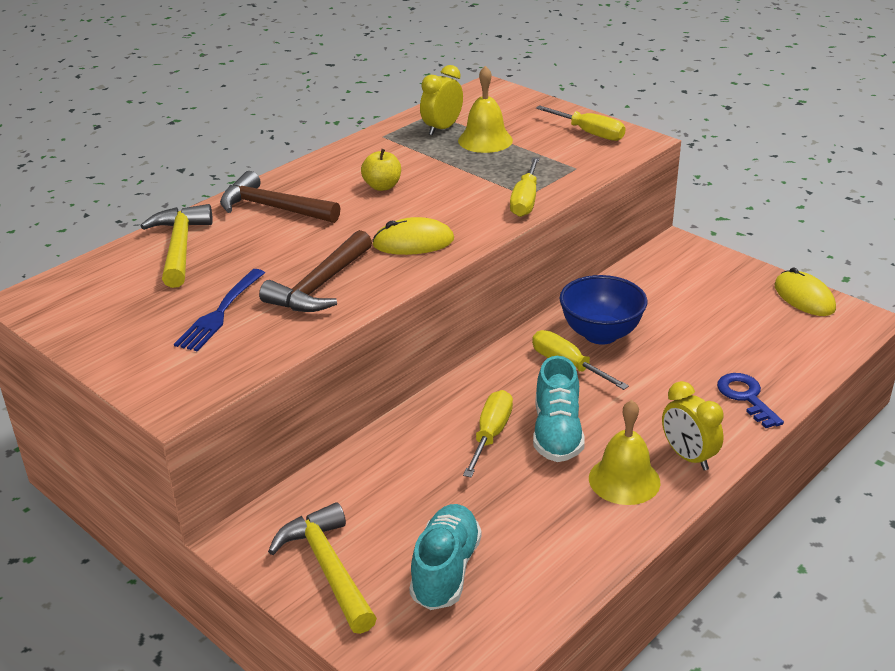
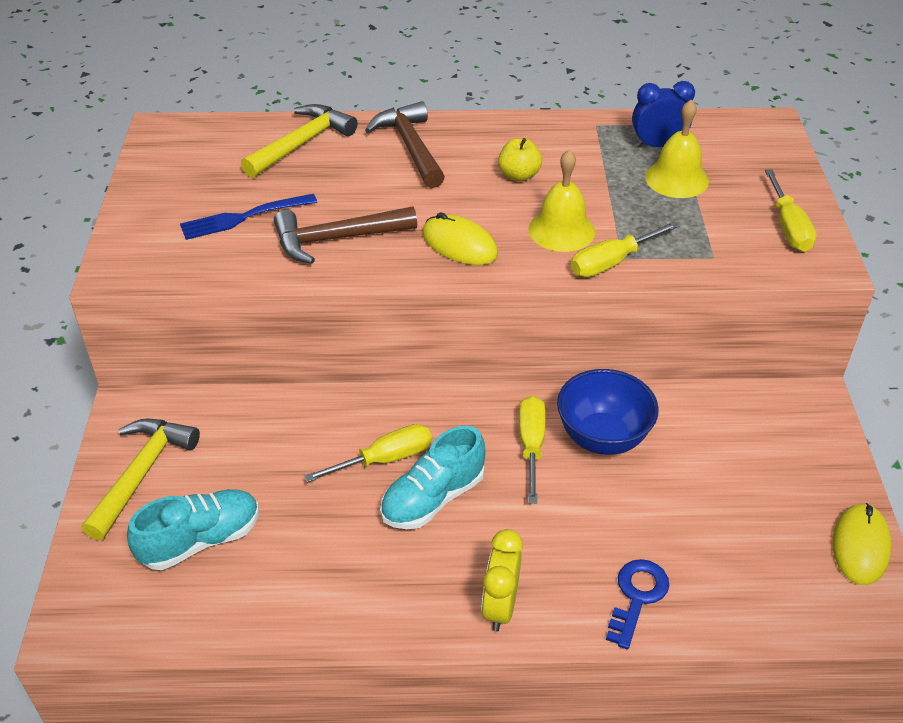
camera: 45 degrees right, 10 degrees up
(442, 129) = (657, 145): yellow clock -> blue clock
(624, 480) = (420, 581): yellow bell -> yellow bell (561, 230)

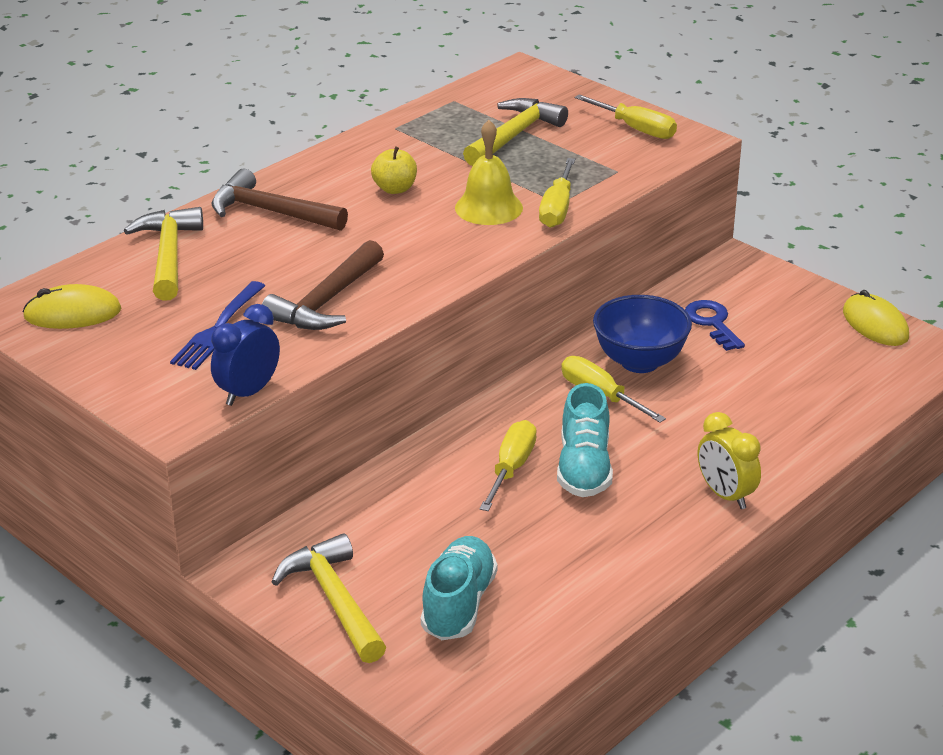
camera: 45 degrees left, 10 degrees down
(459, 244) = (429, 254): yellow mouse -> yellow mouse (72, 313)
(637, 597) = (796, 433): blue key -> blue key (712, 323)
(657, 145) = (464, 120): blue clock -> blue clock (248, 392)
(676, 179) = (514, 135): yellow bell -> yellow hammer

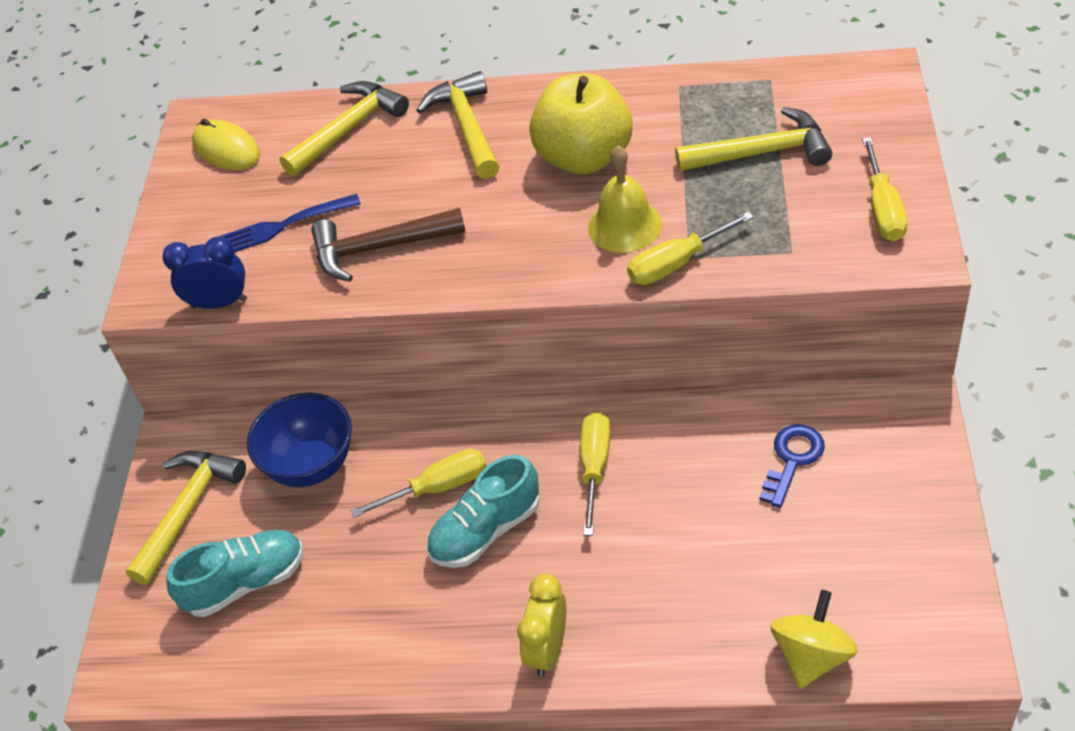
camera: 55 degrees right, 15 degrees up
(270, 212) = (467, 126): brown hammer -> yellow hammer
(395, 189) = (584, 157): yellow apple -> yellow apple, size x2.07
(640, 362) = (673, 456): blue bowl -> blue bowl (311, 465)
(870, 399) = (811, 656): none -> yellow spinning top
(875, 324) = (943, 575): yellow mouse -> none

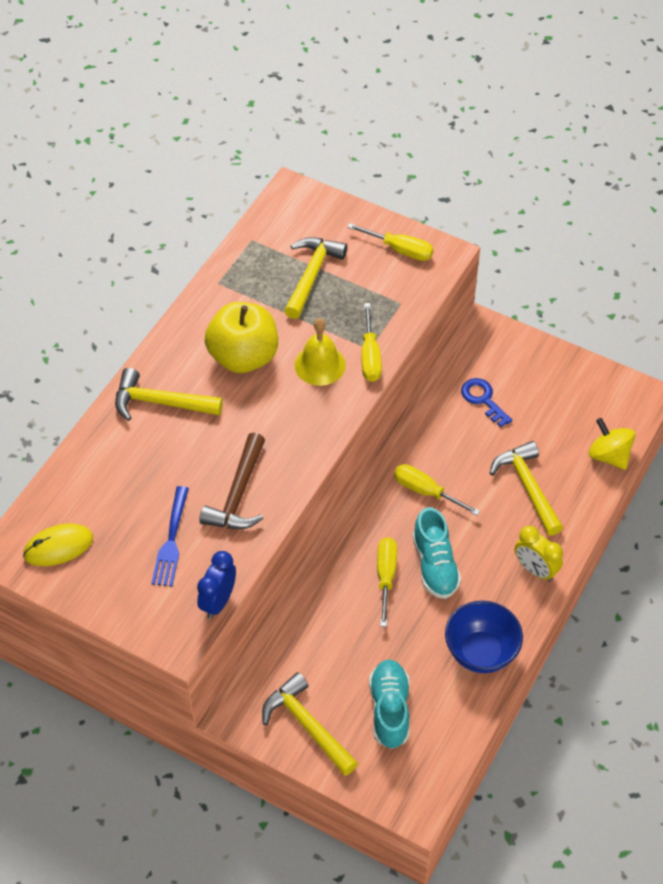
camera: 70 degrees left, 5 degrees up
(311, 465) = (319, 639): blue bowl -> blue bowl (481, 652)
(349, 129) = (103, 467): yellow hammer -> yellow hammer (527, 486)

